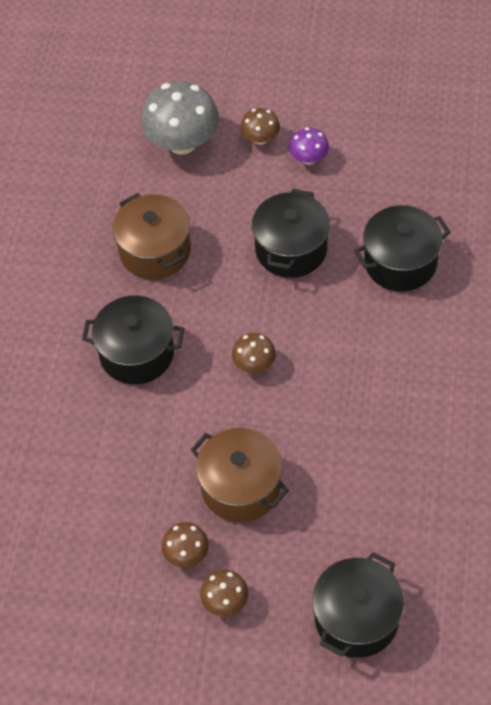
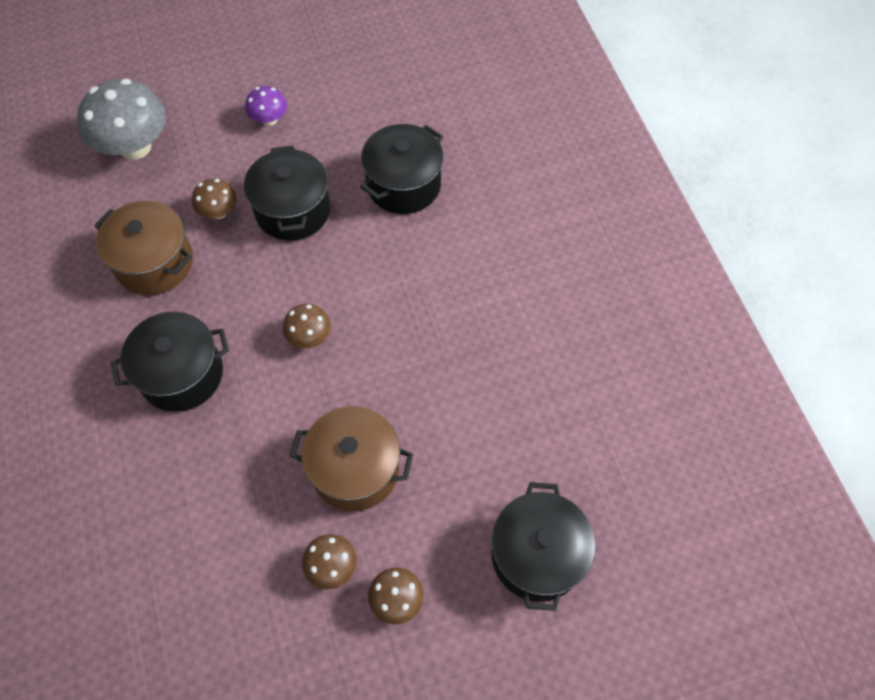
camera: 30 degrees left, 5 degrees up
(260, 138) = (213, 117): brown mushroom -> brown mushroom (219, 212)

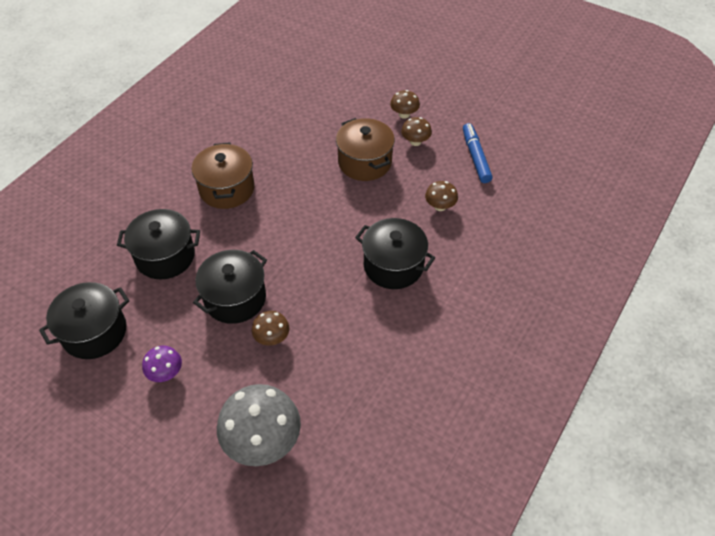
camera: 130 degrees left, 10 degrees down
(154, 263) = (341, 341): brown pot -> brown pot (227, 189)
(230, 622) = (475, 157): none -> blue marker
(309, 337) = (314, 227): brown mushroom -> brown mushroom (440, 206)
(537, 555) = (337, 86): black pot -> black pot (94, 332)

